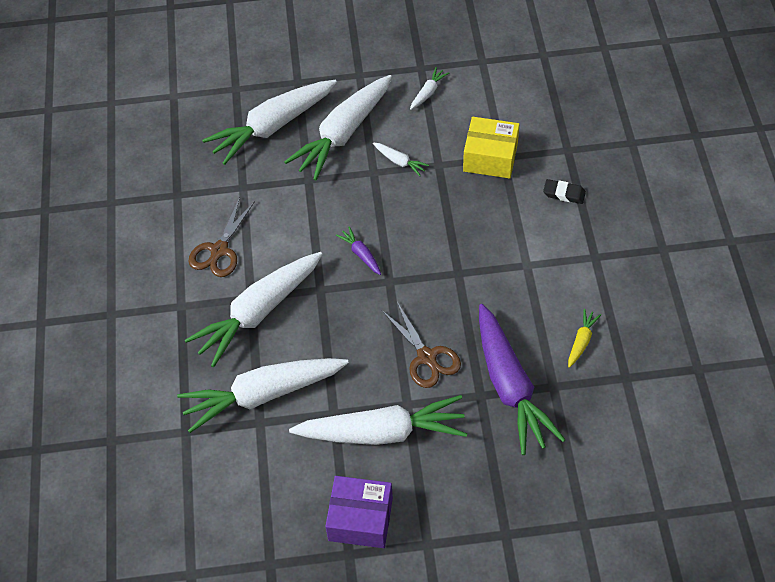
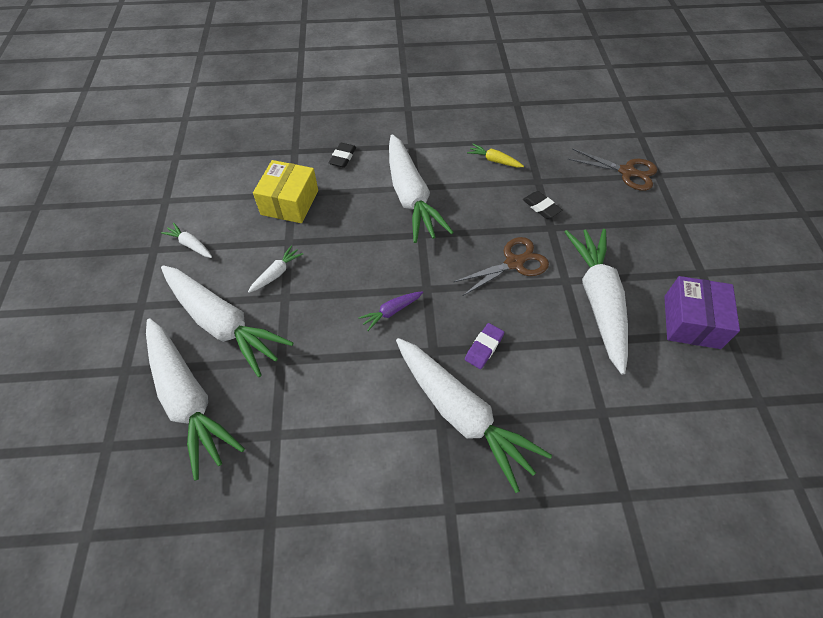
camera: 90 degrees left, 0 degrees up
(219, 250) = (369, 461): brown scissors -> brown scissors (627, 172)
(262, 395) = (568, 409): white carrot -> white carrot (411, 197)
(324, 329) = (484, 347): none -> purple eraser
(510, 387) = (541, 207): purple carrot -> black eraser

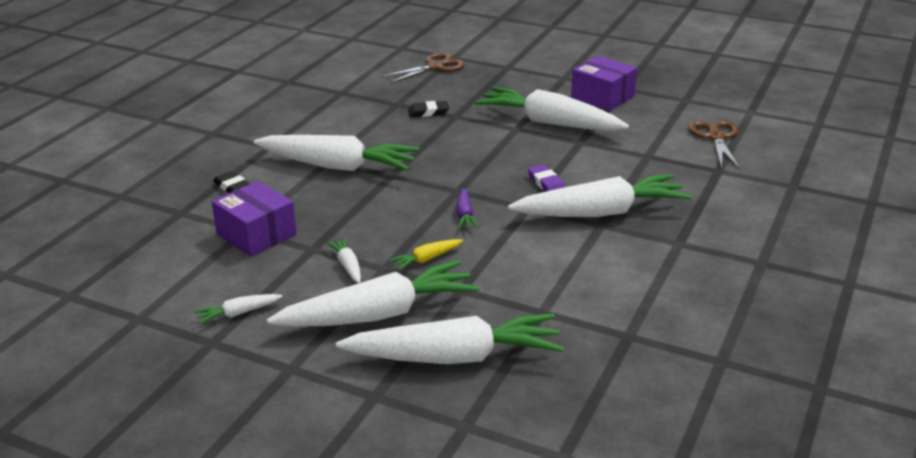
camera: 60 degrees left, 25 degrees down
(289, 202) = (256, 234): yellow box -> purple box
(494, 160) = (346, 114): yellow carrot -> yellow carrot (426, 259)
(514, 263) = (474, 143): brown scissors -> brown scissors (716, 137)

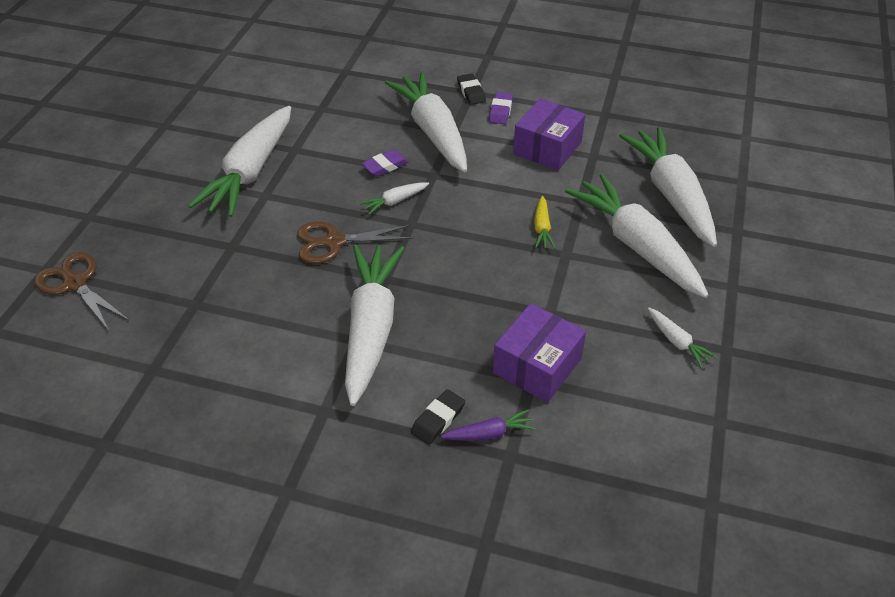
camera: 100 degrees left, 15 degrees up
(347, 265) = (570, 280): white carrot -> white carrot (394, 201)
(426, 259) = (542, 228): yellow carrot -> yellow carrot turned 45 degrees clockwise
(428, 112) = (222, 270): black eraser -> black eraser (471, 92)
(465, 215) = (457, 213): purple carrot -> purple carrot (489, 433)
(602, 97) = (186, 138): purple box -> purple box (547, 148)
(638, 258) = (500, 111): none -> purple eraser
(716, 137) = (281, 71): brown scissors -> brown scissors (334, 242)

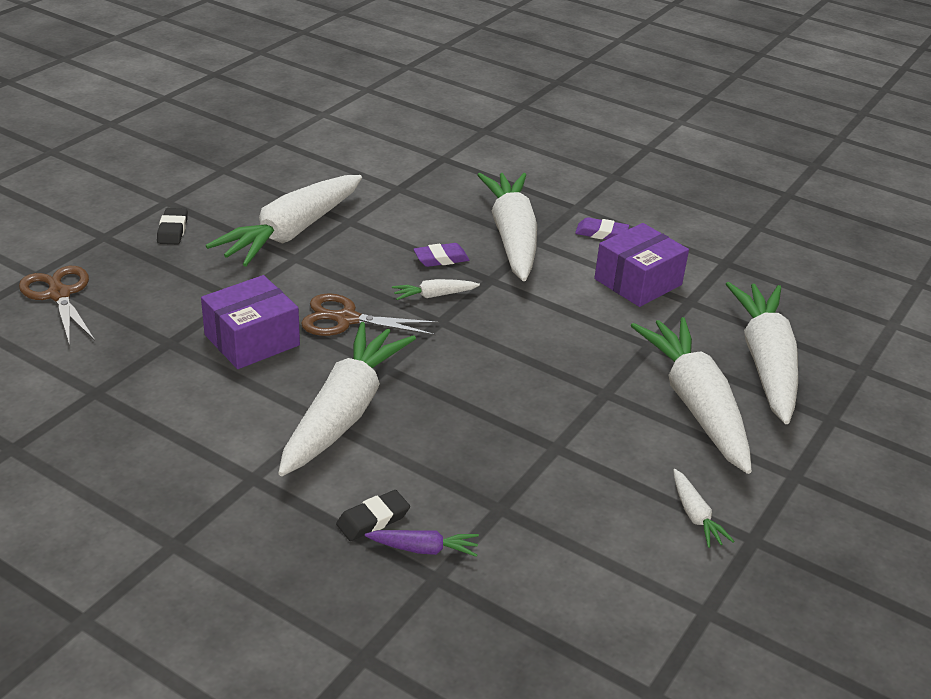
camera: 15 degrees right, 10 degrees down
(471, 92) = (576, 207): black eraser -> black eraser (173, 230)
(500, 111) = (601, 233): purple eraser -> purple eraser turned 75 degrees clockwise
(537, 366) = (513, 496): purple box -> purple box (252, 340)
(542, 228) = (590, 361): yellow carrot -> none

